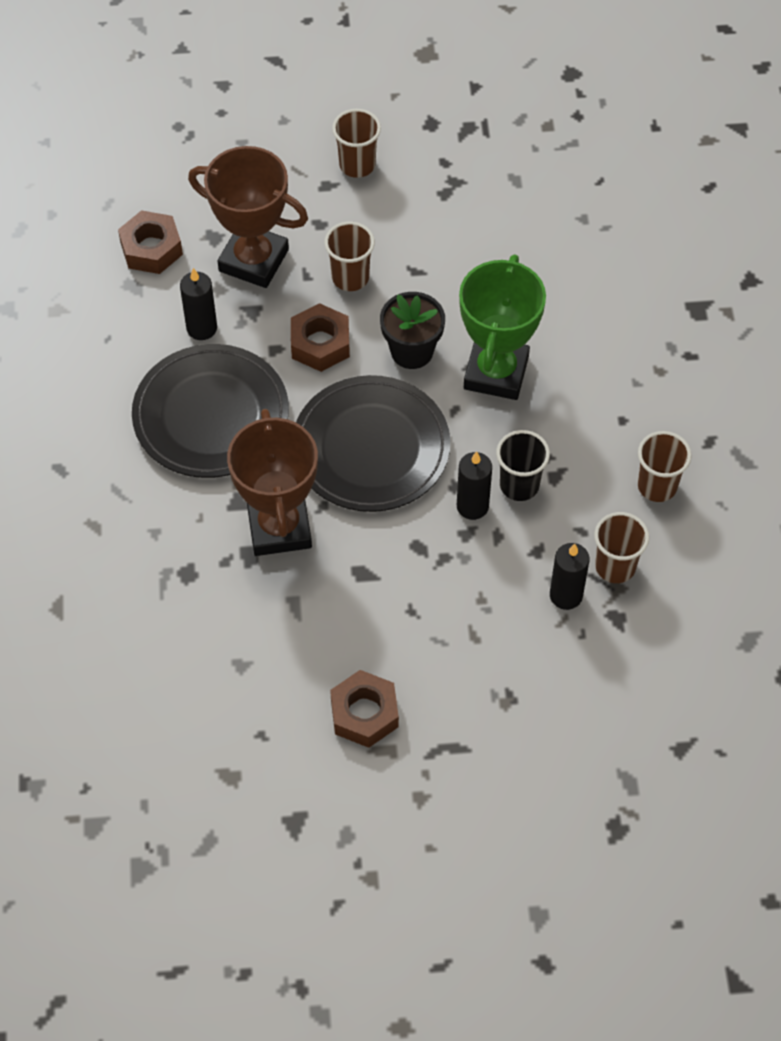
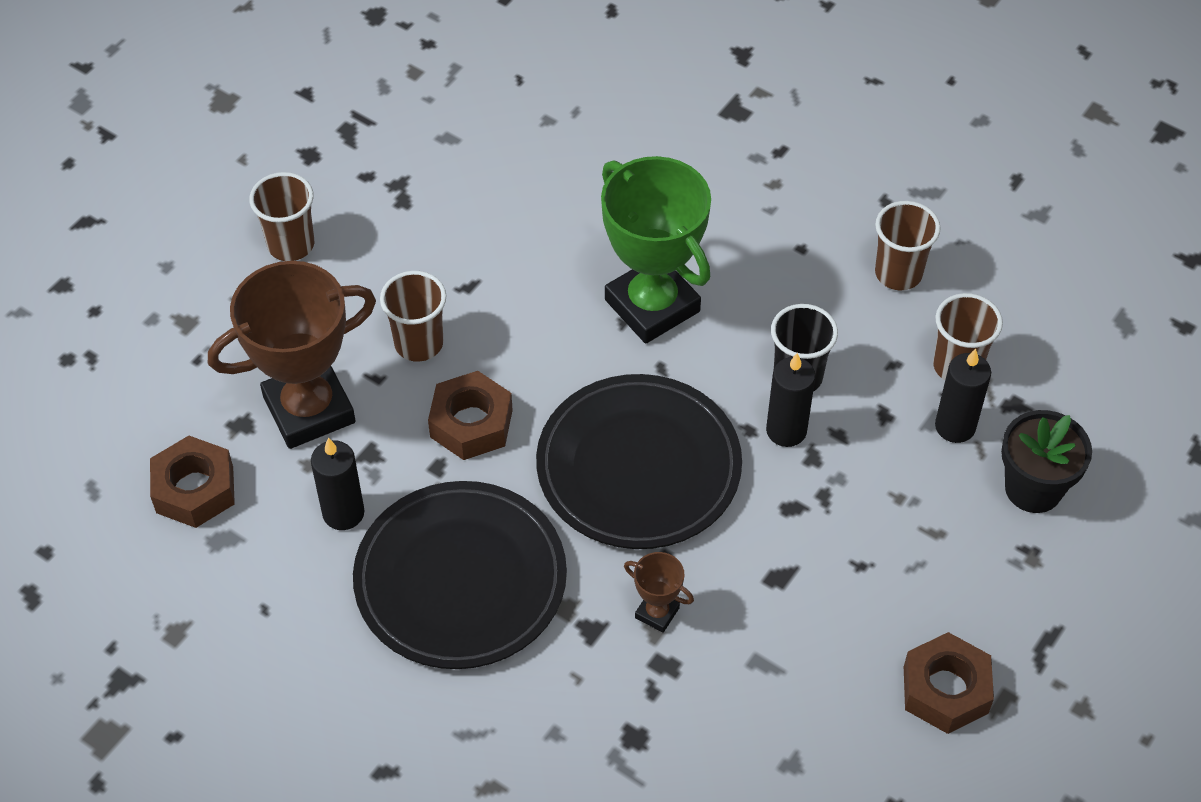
camera: 50 degrees left, 5 degrees down
(279, 527) = (657, 613): brown trophy -> brown trophy, size x0.43
(412, 351) = (559, 354): black flower pot -> black flower pot (1033, 488)

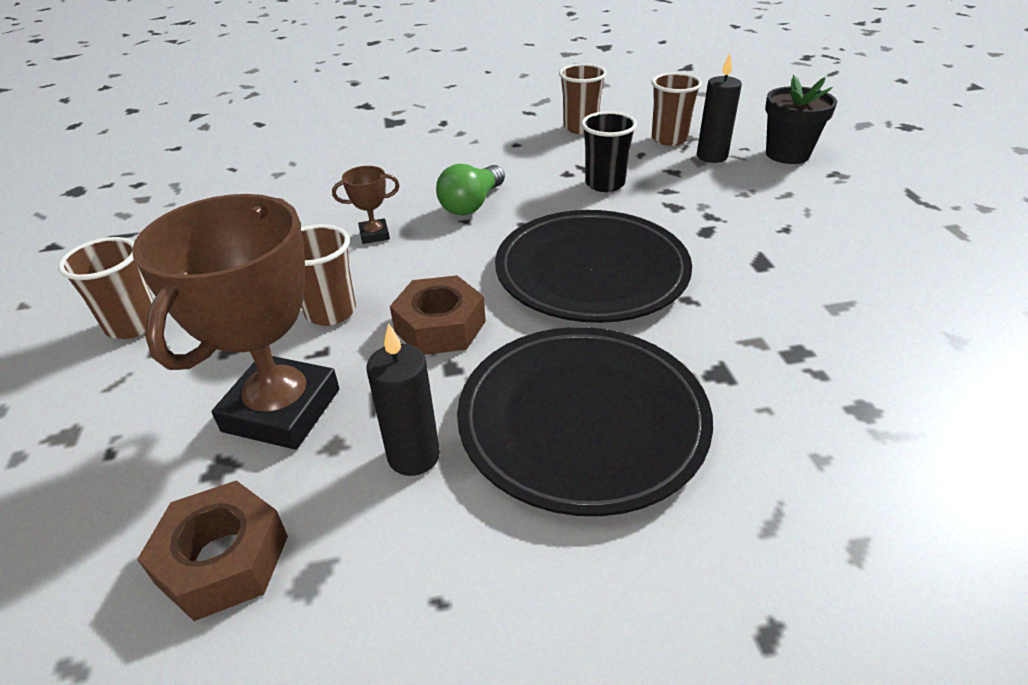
camera: 45 degrees left, 15 degrees down
(652, 305) = (472, 204): green trophy -> green light bulb
(657, 613) = (738, 330): brown trophy -> brown trophy (374, 235)
(786, 430) = (640, 205): black candle -> none
(945, 690) = (930, 245): brown nut -> none

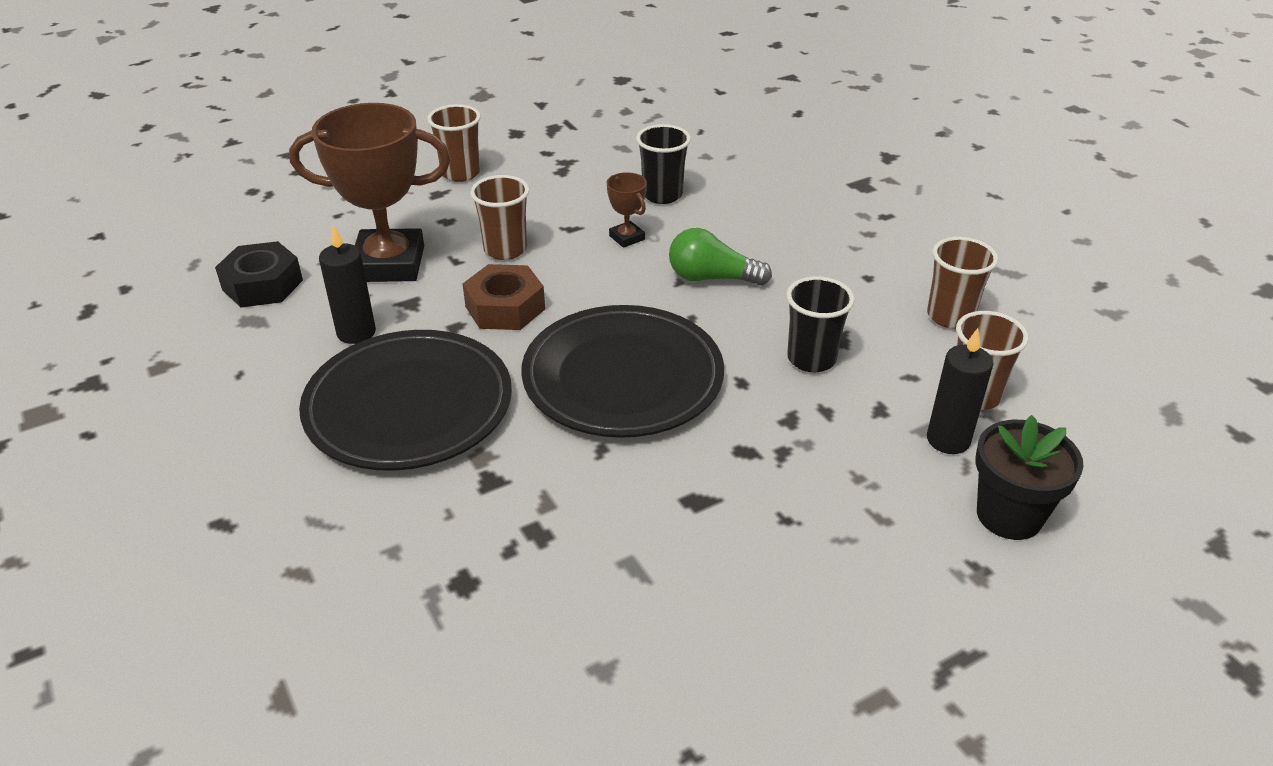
camera: 70 degrees right, 0 degrees up
(223, 560) = (262, 285): brown nut -> black nut
(320, 205) = (662, 195): none -> black cup

